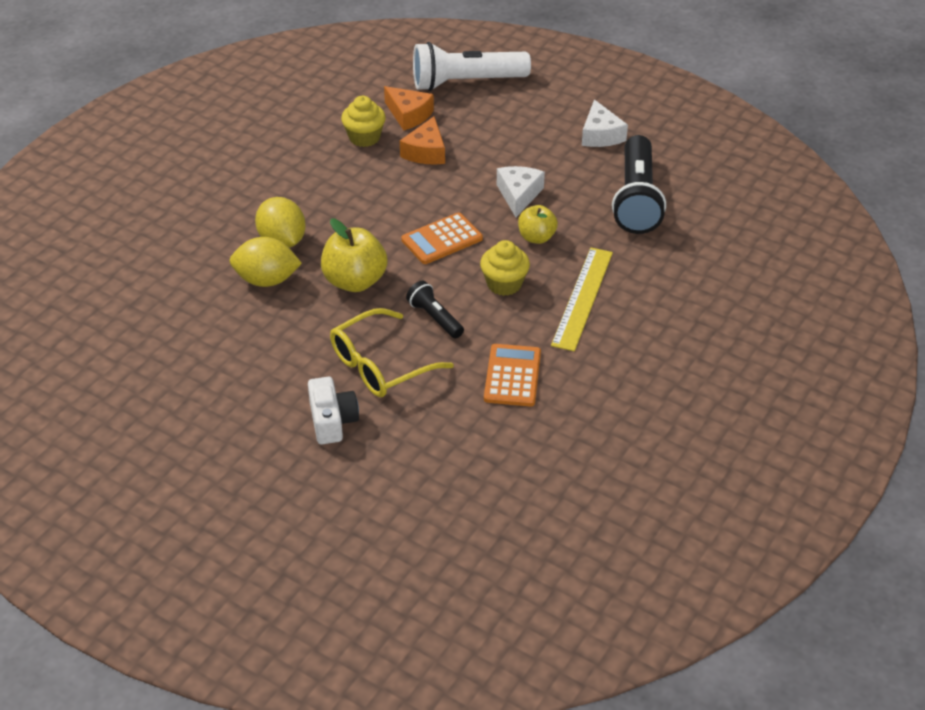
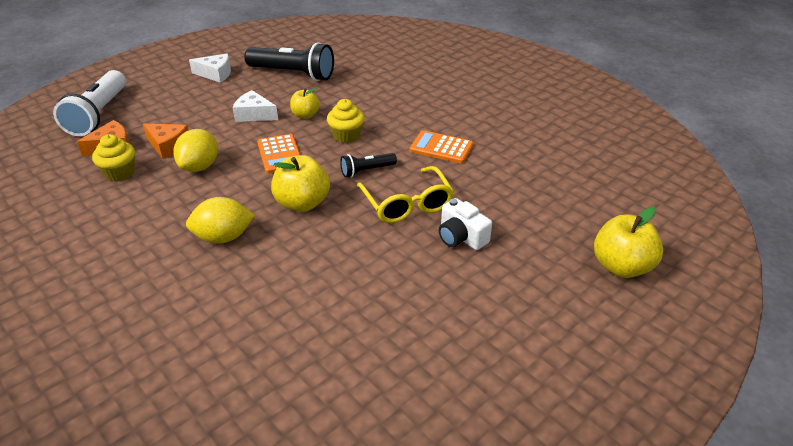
camera: 75 degrees left, 5 degrees down
(267, 280) = (270, 253): yellow lemon -> yellow lemon (200, 167)
(316, 573) = (621, 266): none -> yellow apple
(332, 421) = (461, 237): white camera -> white camera turned 135 degrees counterclockwise
(582, 298) = (377, 109): yellow ruler -> none

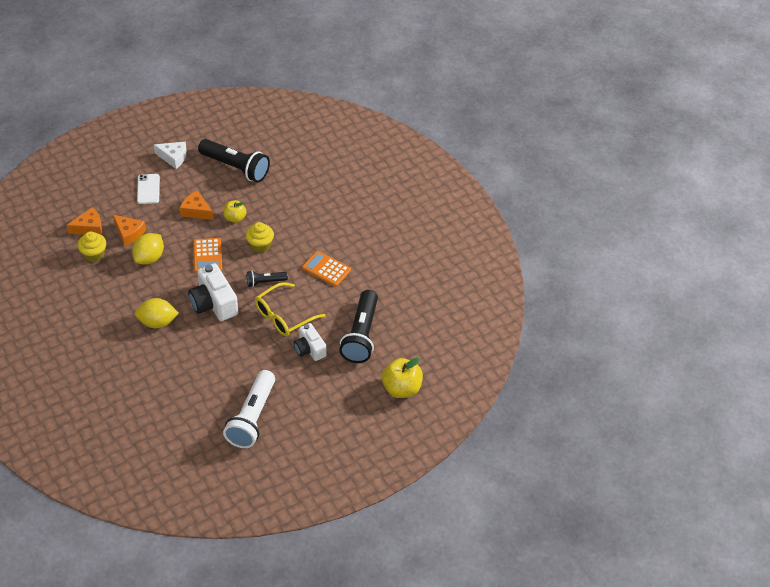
camera: 10 degrees right, 10 degrees up
(98, 114) = (80, 191): white flashlight -> white flashlight (252, 418)
(188, 103) = (148, 189): none -> white phone
(254, 114) = (196, 211): white cheese -> orange cheese
(302, 203) = (214, 303): yellow apple -> white camera
(407, 204) = (284, 316): yellow glasses -> yellow glasses turned 60 degrees clockwise
(524, 210) = (361, 335): none -> black flashlight

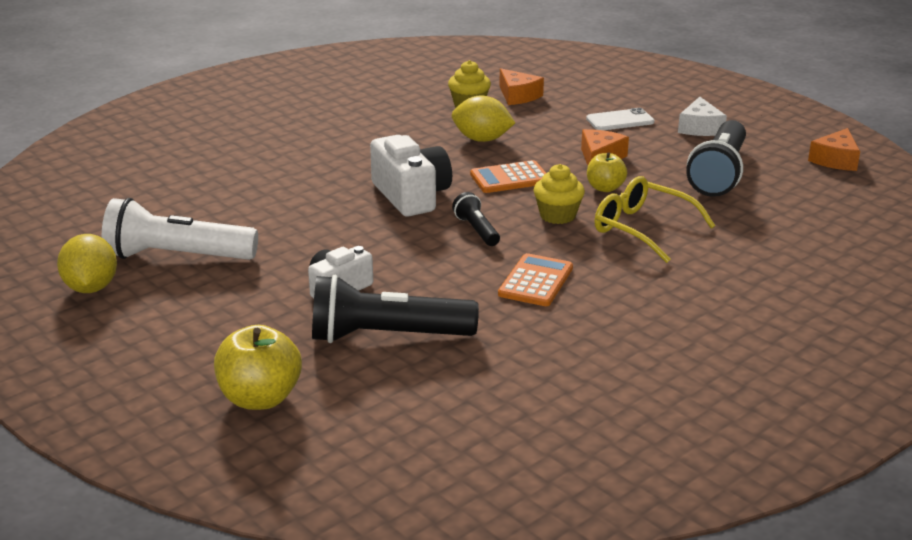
camera: 80 degrees right, 20 degrees down
(129, 233) = (522, 120): orange cheese -> orange cheese (835, 160)
(157, 322) = (357, 161): yellow lemon -> yellow lemon (91, 288)
(214, 303) = (411, 196): white camera -> white camera turned 105 degrees clockwise
(284, 316) = (406, 256): yellow glasses -> yellow glasses (642, 229)

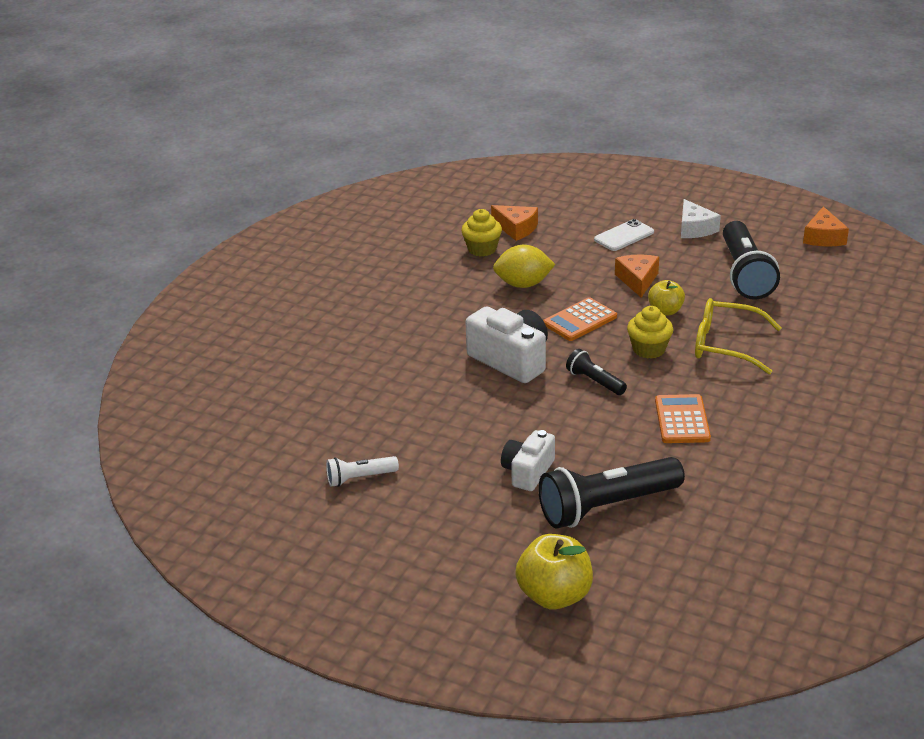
camera: 20 degrees left, 5 degrees up
(91, 288) = (311, 532): yellow lemon -> none
(177, 256) = (360, 478): white flashlight -> white flashlight, size x0.50

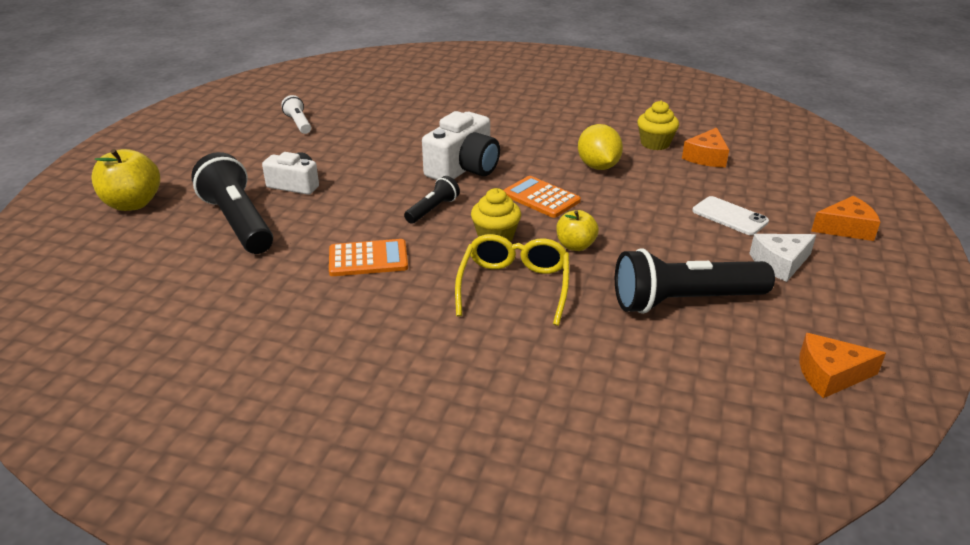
camera: 80 degrees right, 0 degrees up
(637, 280) = (634, 227): orange cheese -> orange cheese (846, 228)

